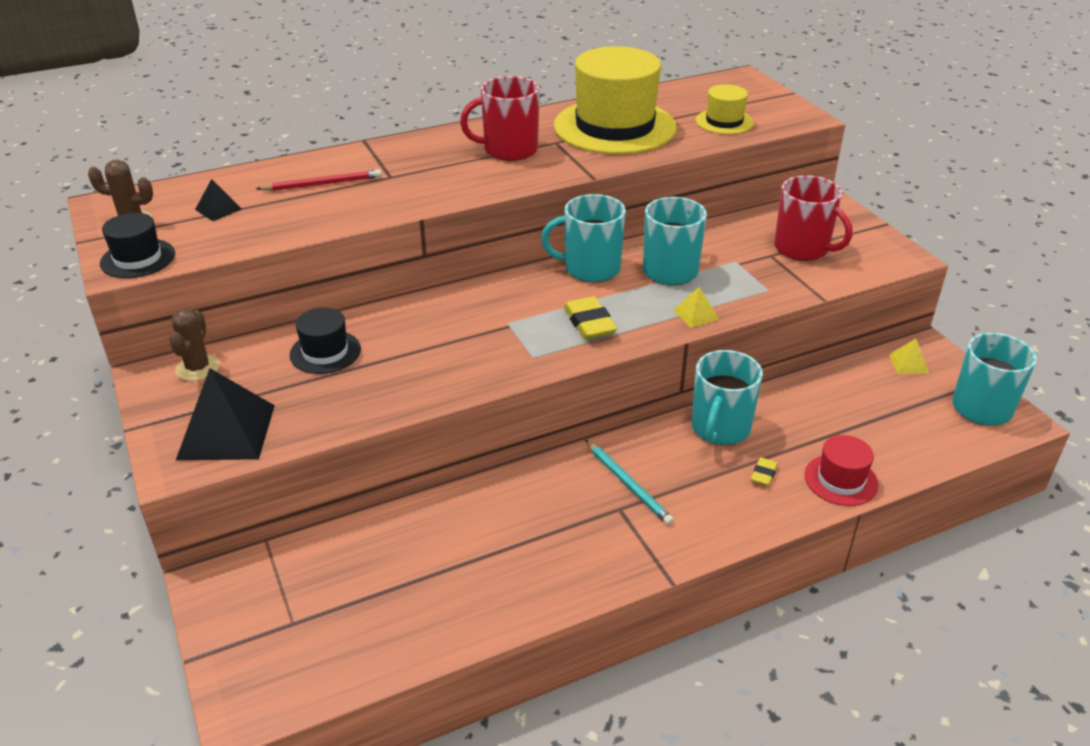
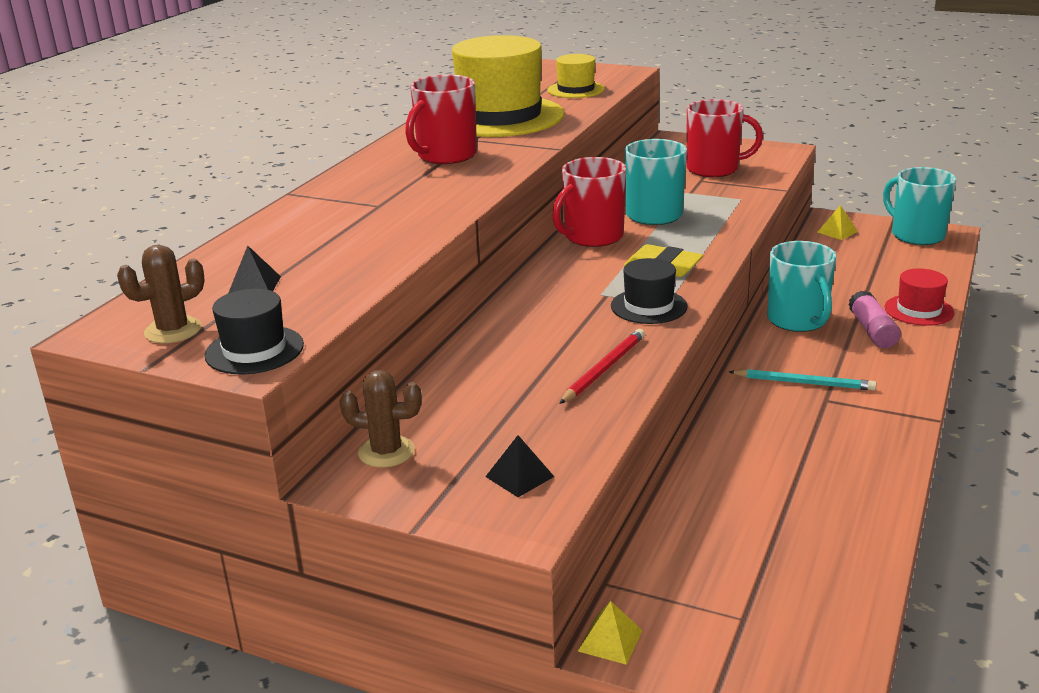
camera: 40 degrees left, 10 degrees down
(198, 368) = (386, 452): brown cactus -> brown cactus turned 45 degrees counterclockwise
(226, 432) = (519, 476): black pyramid -> black pyramid, size x0.48
(322, 184) = (323, 232): red pencil -> red pencil (604, 369)
(325, 352) = (488, 381): black hat -> black hat (648, 306)
(590, 268) = (592, 237): turquoise mug -> red mug
(696, 314) = (724, 231): yellow pyramid -> yellow pyramid (610, 640)
(763, 474) = (872, 331): yellow eraser -> pink glue stick

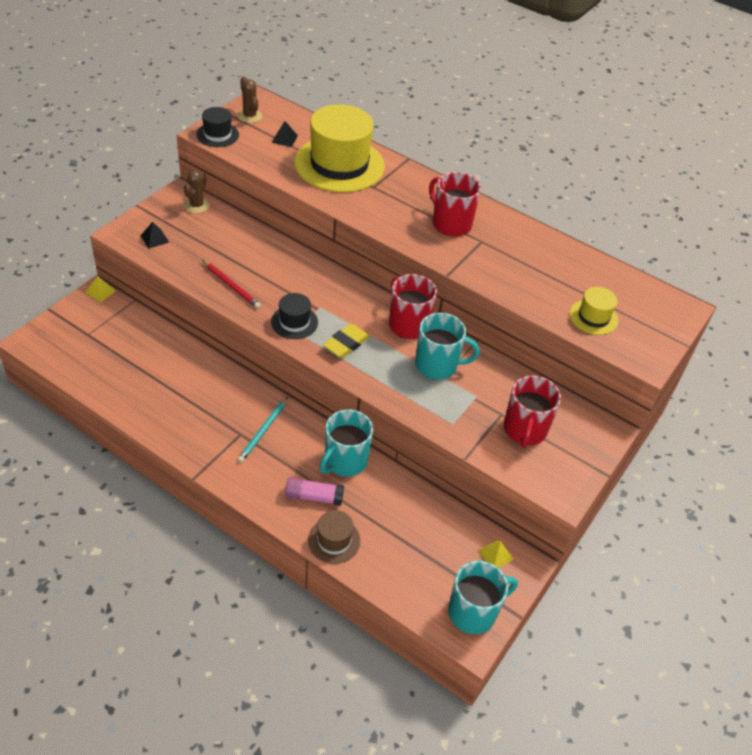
camera: 95 degrees right, 20 degrees up
(499, 117) = (530, 262): yellow hat -> yellow hat (339, 164)
(798, 320) = (345, 461): turquoise mug -> turquoise mug turned 45 degrees counterclockwise
(919, 310) = (334, 540): red hat -> brown hat

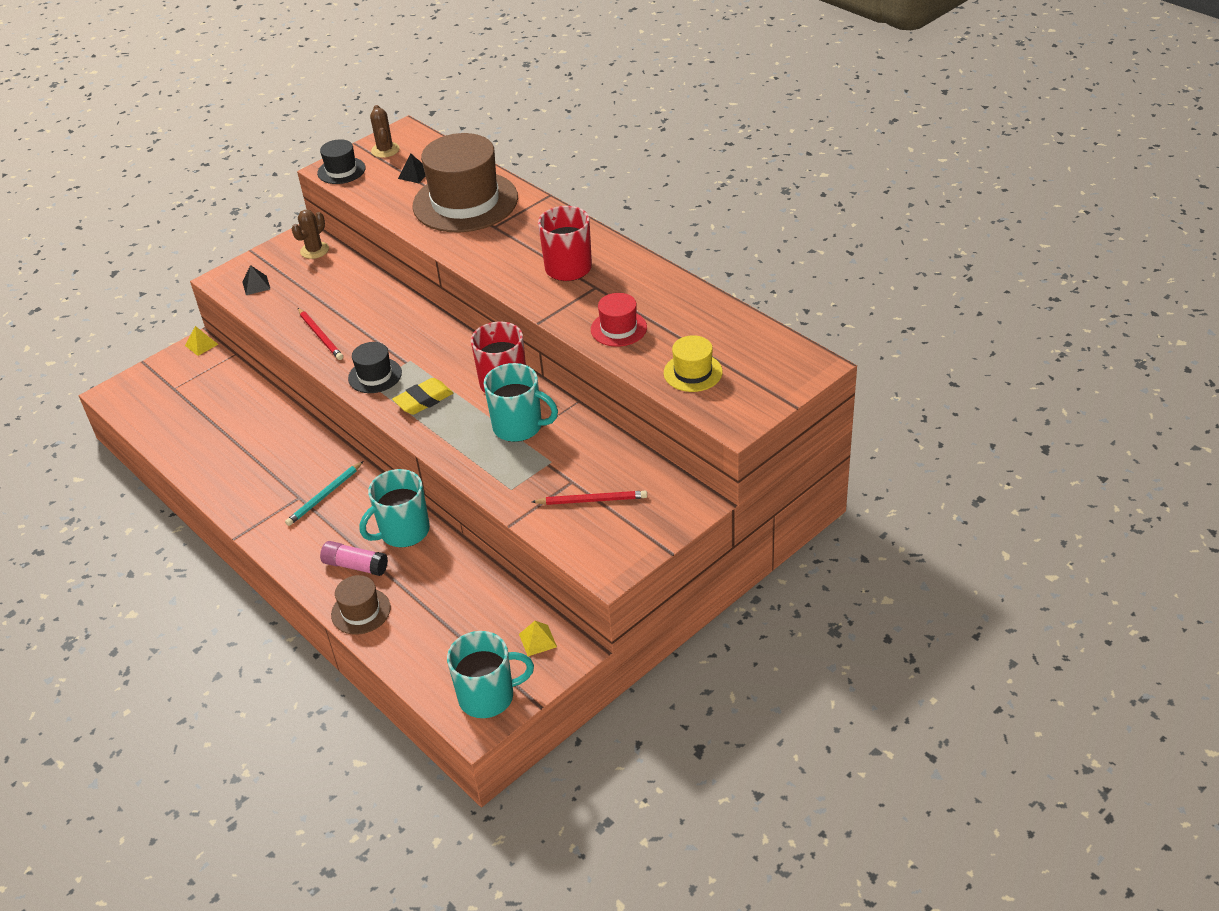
camera: 20 degrees right, 5 degrees down
(339, 164) = (465, 202): yellow hat -> brown hat
(516, 279) = (618, 328): none -> red hat
(524, 430) = (592, 500): red mug -> red pencil

